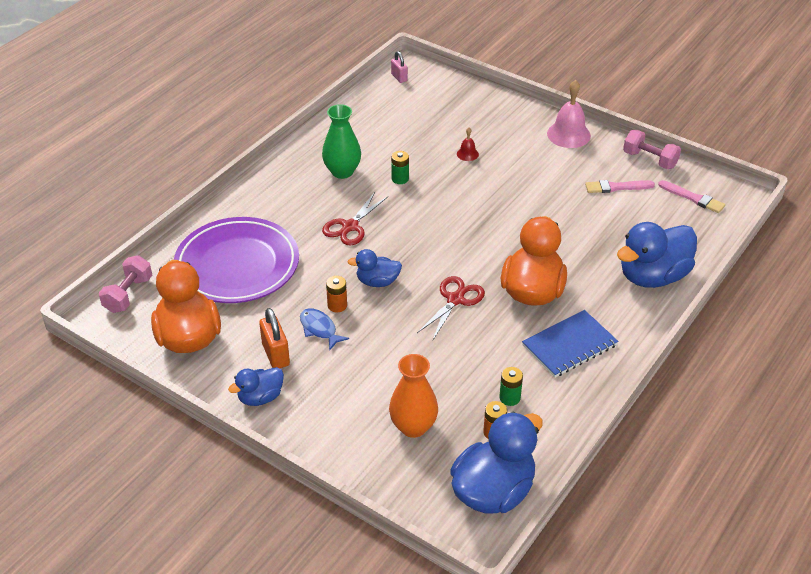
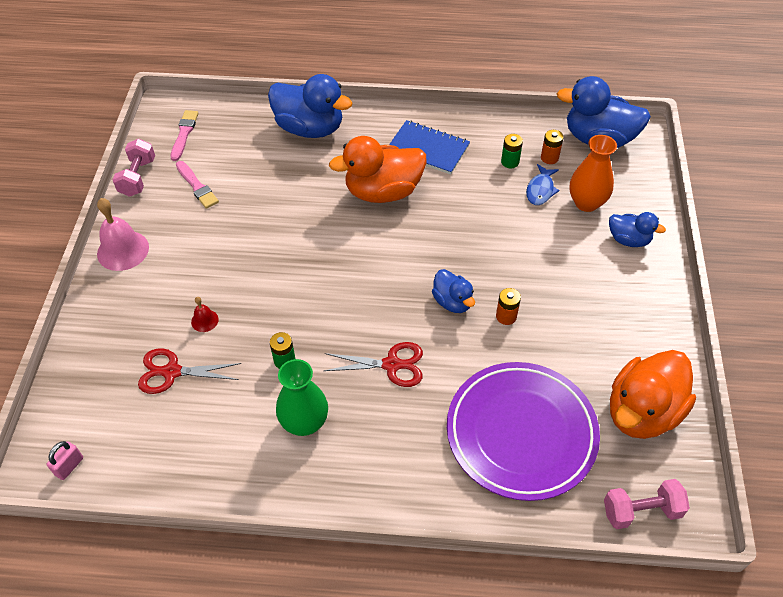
camera: 120 degrees left, 10 degrees up
(260, 397) = (651, 313): blue duck -> blue duck (628, 240)
(276, 355) = (599, 329): orange padlock -> none
(319, 329) = (544, 314): blue fish -> blue fish (540, 190)
(455, 299) = (431, 236): red scissors -> red scissors (171, 372)

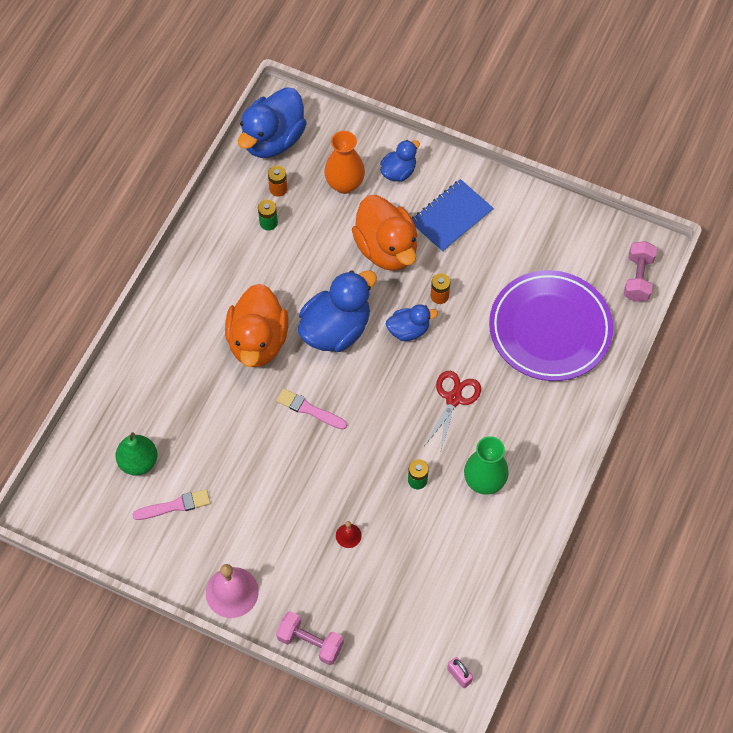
camera: 70 degrees left, 10 degrees up
(138, 177) = (135, 560): pink dumbbell -> pink dumbbell (310, 642)
(171, 372) = (394, 575): red scissors -> none
(184, 134) = (90, 502): pink brush -> pink brush (309, 409)
(231, 151) = (138, 462): none -> green pear
(310, 128) = (140, 379): blue duck -> blue duck (336, 329)
(428, 149) = (219, 284): blue notebook -> blue notebook (451, 217)
(540, 190) = (314, 213): blue fish -> none
(642, 412) = (562, 240): orange duck -> orange duck (386, 249)

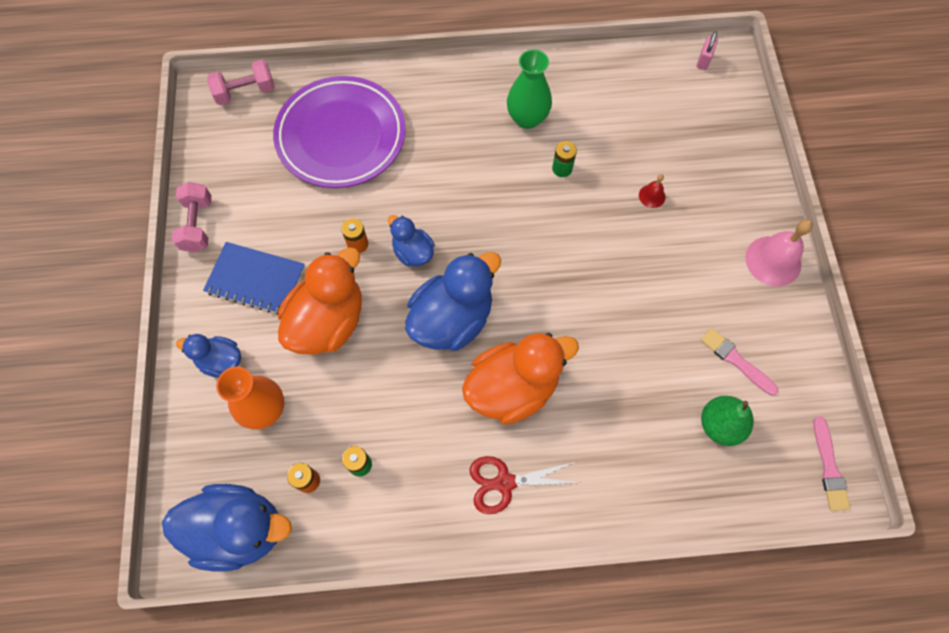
camera: 120 degrees left, 5 degrees up
(309, 409) = (555, 295): pink brush -> pink brush (829, 467)
(310, 642) = (764, 175): pink dumbbell -> pink dumbbell (198, 225)
(336, 329) = (452, 319): blue duck -> blue duck turned 120 degrees clockwise
(453, 398) = (462, 179): red scissors -> red scissors (504, 483)

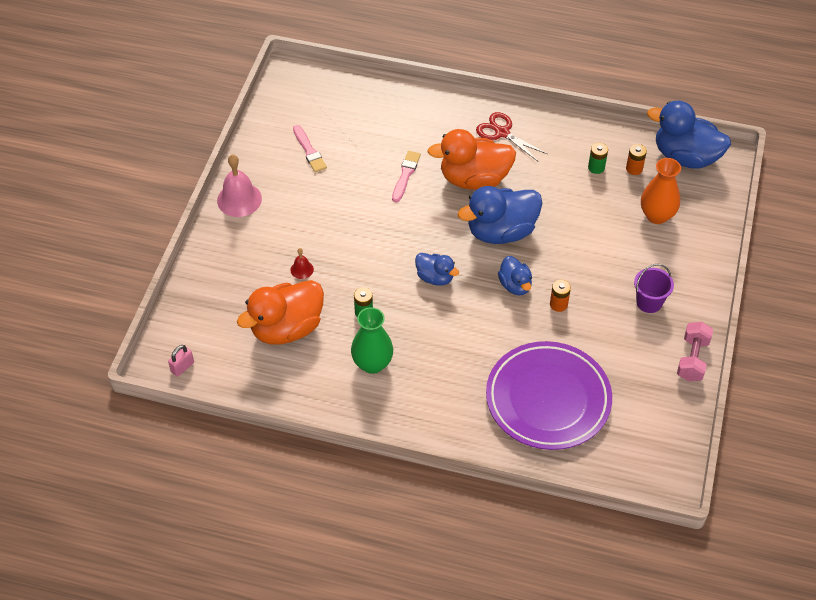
camera: 160 degrees left, 15 degrees down
(220, 361) = (685, 254): blue duck -> blue duck (435, 277)
(245, 92) = (630, 472): pink dumbbell -> none
(255, 279) = (649, 302): blue notebook -> purple bucket
(328, 321) = (597, 257): orange duck -> orange duck (287, 328)
(504, 483) = (502, 132): red scissors -> red scissors turned 150 degrees counterclockwise
(720, 425) = (344, 122): green pear -> none
(829, 467) = (289, 84): pink brush -> pink brush (405, 175)

